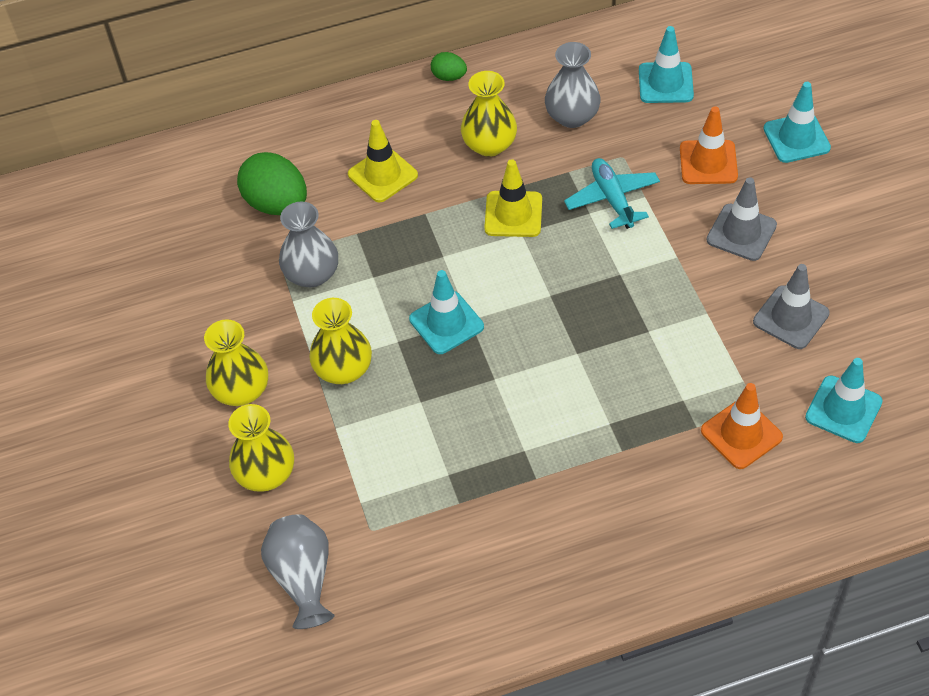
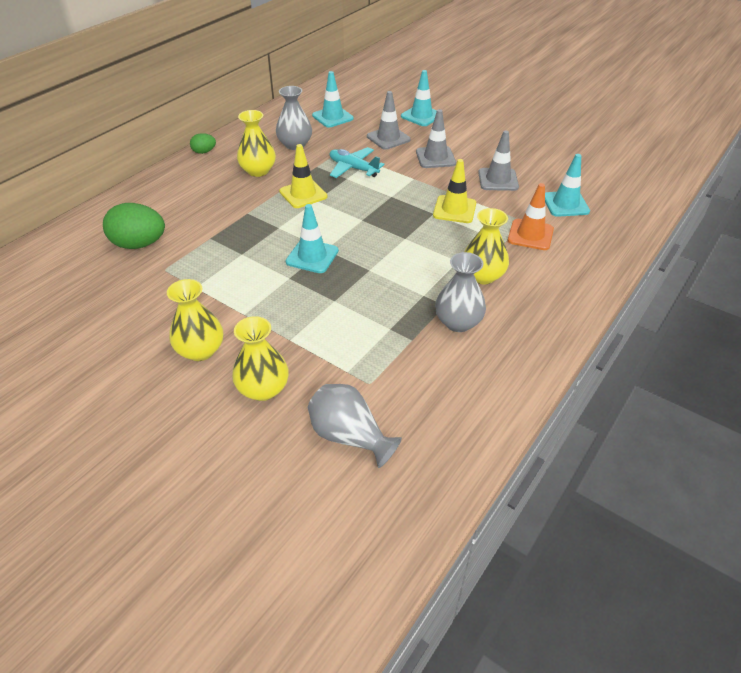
camera: 40 degrees left, 10 degrees down
(312, 274) = (197, 268): grey vase -> grey vase (458, 322)
(343, 369) = (266, 307): yellow vase -> yellow vase (482, 276)
(382, 175) = (202, 206): yellow traffic cone -> yellow traffic cone (454, 209)
(708, 162) = (388, 138): orange traffic cone -> grey traffic cone

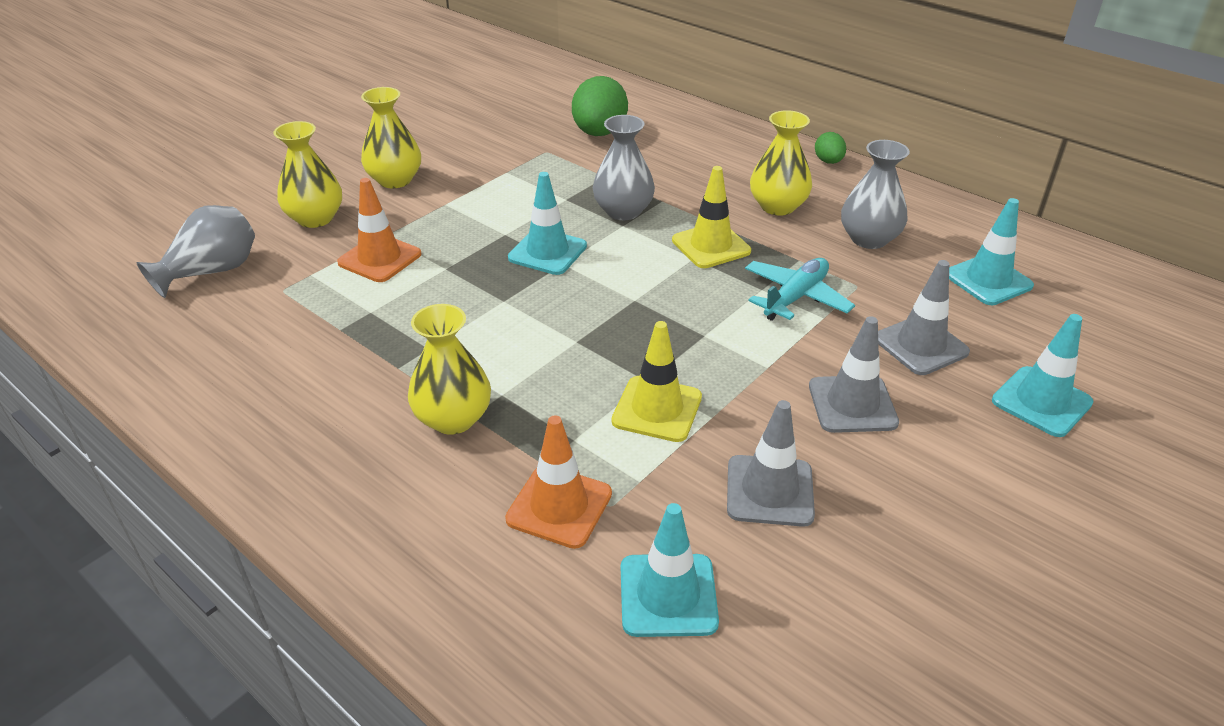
camera: 95 degrees right, 5 degrees down
(324, 336) = (380, 258): none -> orange traffic cone
(458, 322) = (354, 376): grey vase -> grey vase (623, 211)

